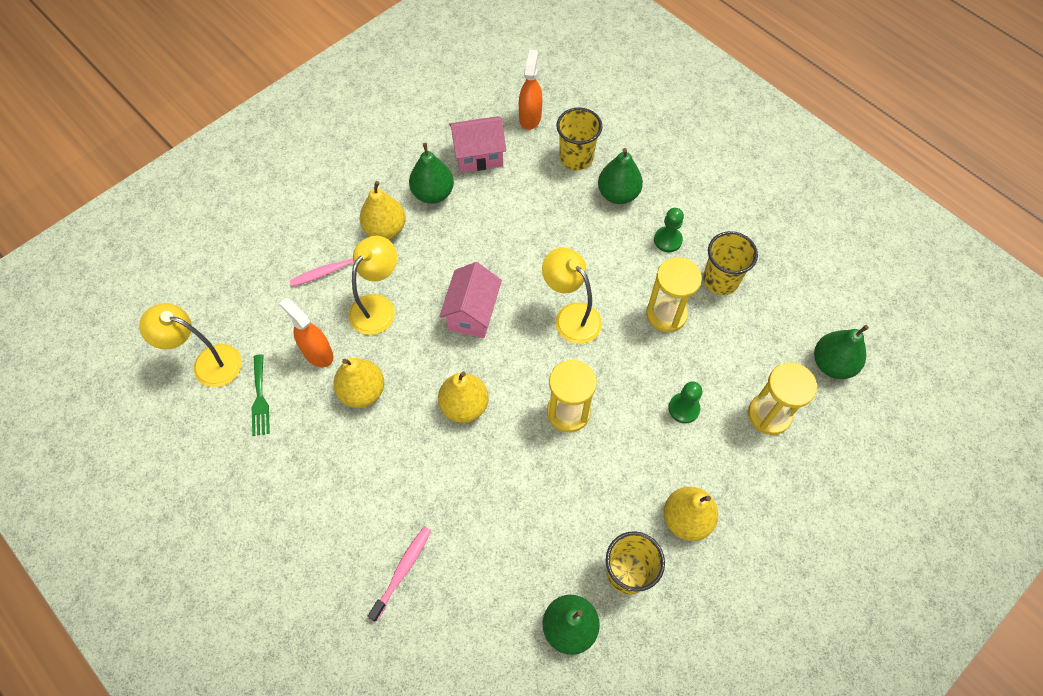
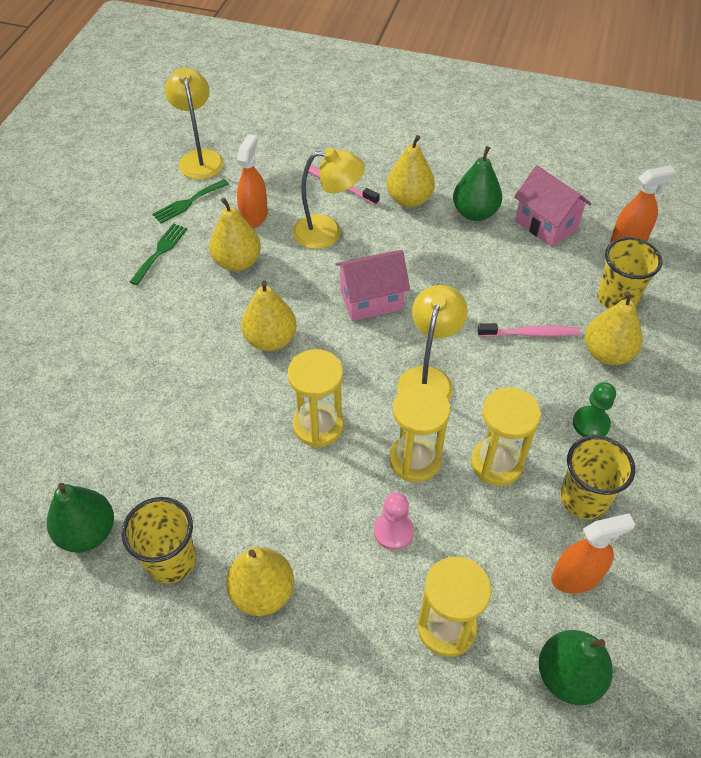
camera: 60 degrees right, 10 degrees down
(305, 448) = (160, 251): none -> green fork
(402, 571) = (82, 371): pink toothbrush -> pink toothbrush (530, 334)
(618, 194) = (607, 353): green pear -> yellow pear
(634, 363) = (415, 460): none -> yellow hourglass
(683, 408) = (393, 531): green pawn -> pink pawn
(772, 319) = (576, 577): none -> orange spray bottle

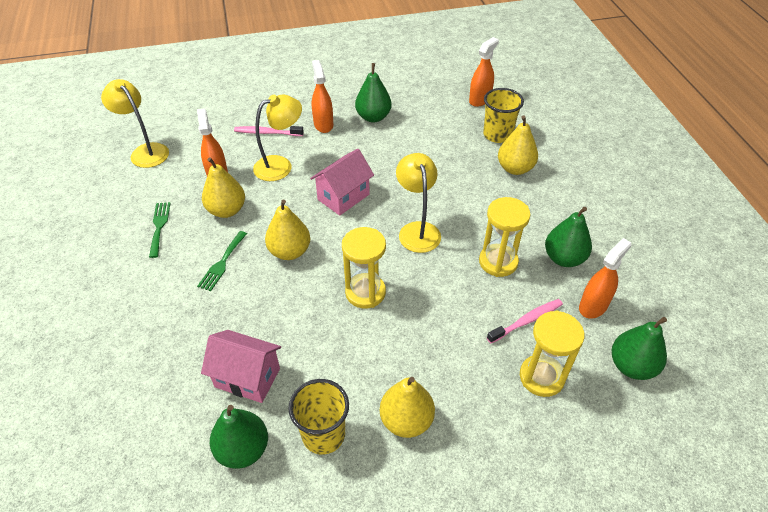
camera: 30 degrees left, 5 degrees down
(188, 202) = (158, 185): green fork -> green fork (222, 263)
(393, 531) = (465, 335): pink pawn -> none
(409, 200) = (323, 124): yellow pear -> orange spray bottle
(415, 460) = (446, 284): yellow hourglass -> none
(530, 334) = (461, 176): pink toothbrush -> pink toothbrush (526, 321)
(546, 225) = (423, 108): pink house -> pink house (247, 377)
(583, 498) = (564, 258): yellow cup -> green pear
(590, 424) = (535, 213): green pawn -> none

